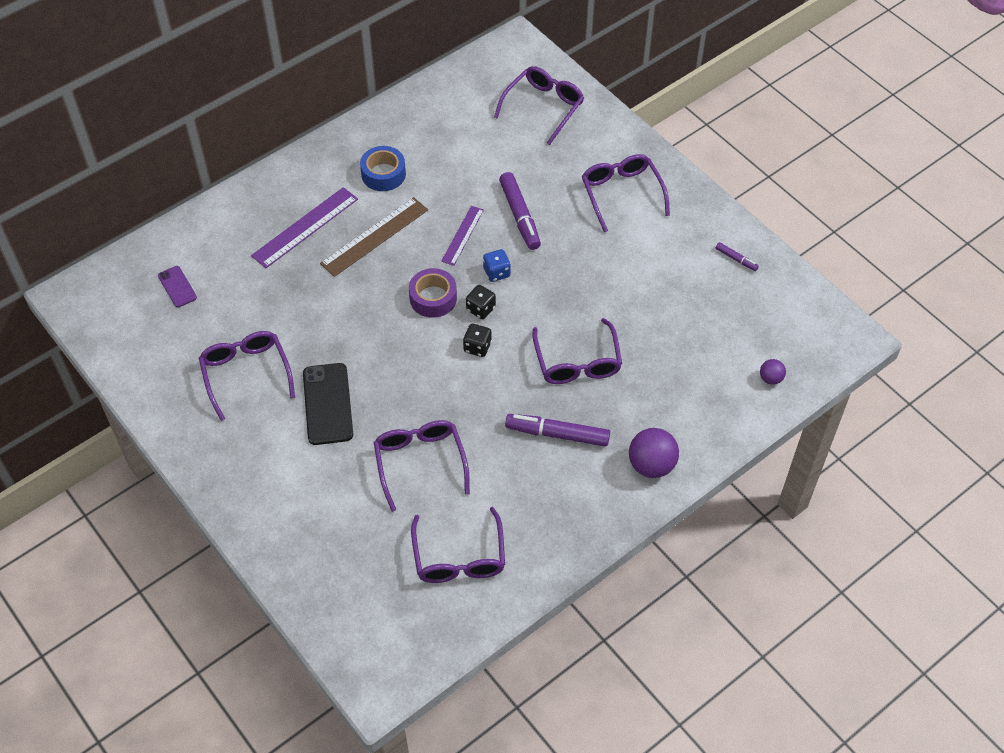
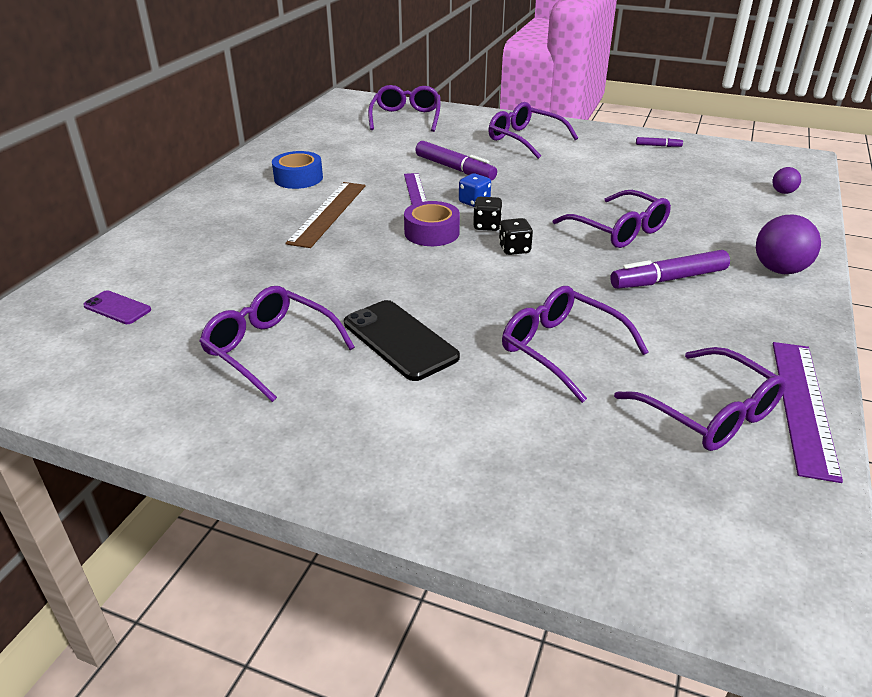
camera: 30 degrees left, 20 degrees down
(305, 227) = (245, 226): purple ruler -> purple ruler (803, 405)

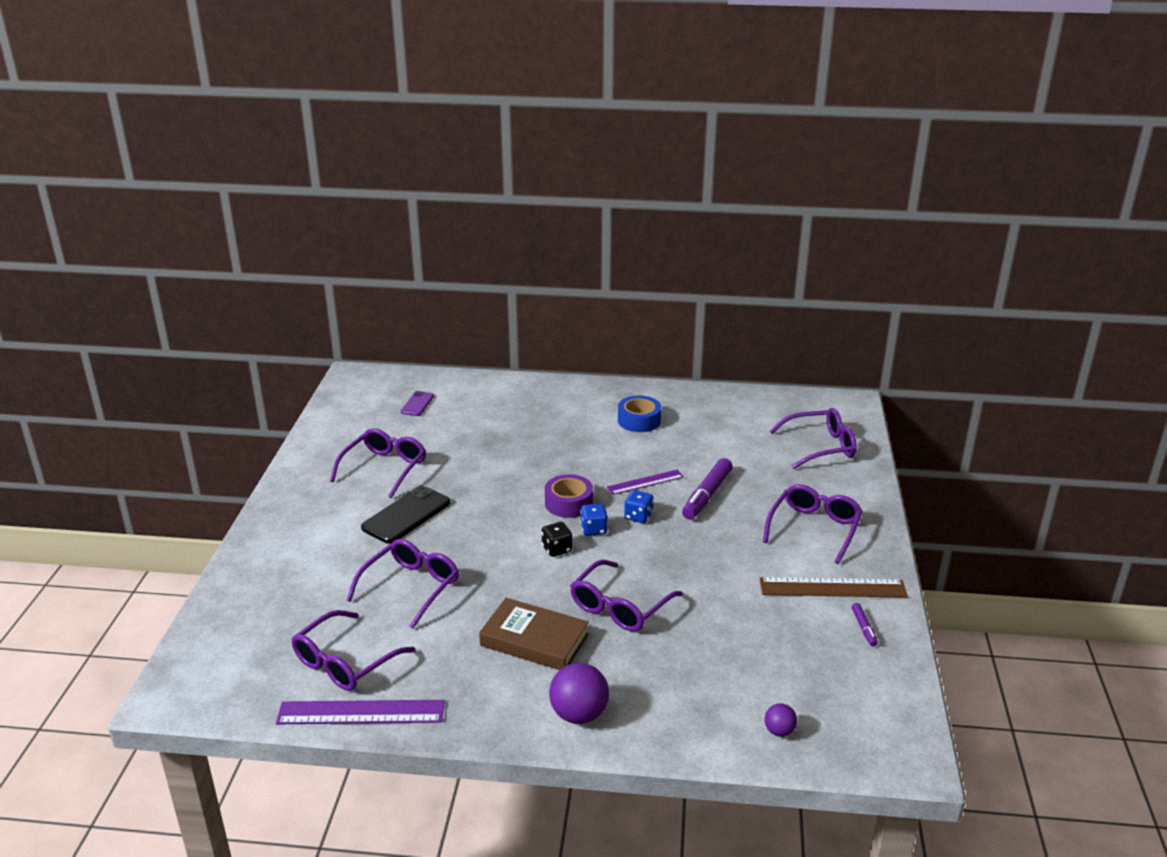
camera: 75 degrees right, 5 degrees down
(328, 213) = (581, 448): brown ruler -> brown ruler (832, 588)
(487, 226) = (594, 529): black dice -> blue dice
(668, 279) = (534, 640): purple marker -> brown book

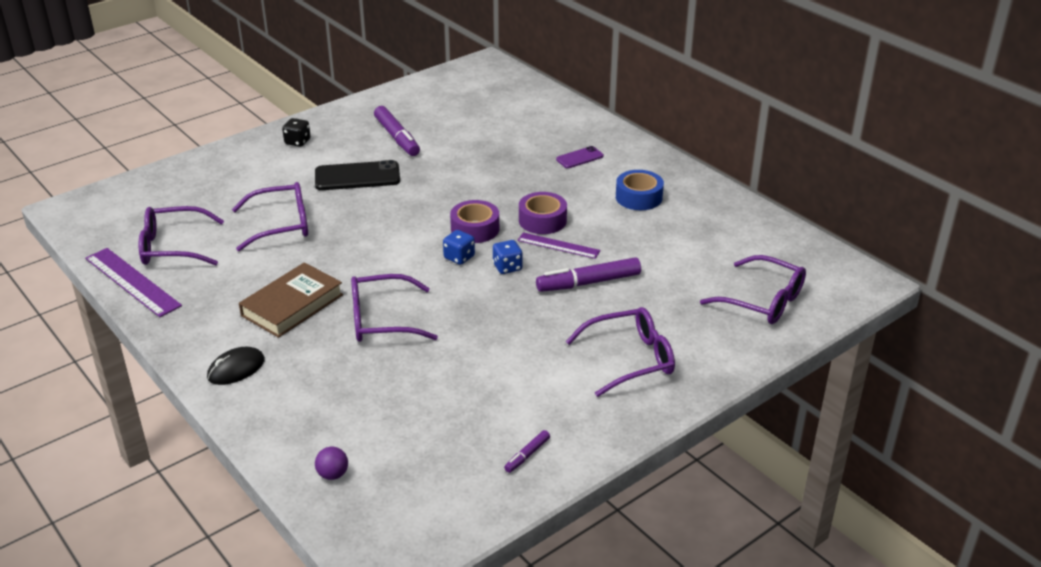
camera: 45 degrees right, 5 degrees up
(384, 468) = (397, 138): purple glasses -> purple marker
(417, 404) = (494, 103): purple phone -> purple phone (579, 158)
(534, 640) = (292, 305): brown book -> brown book turned 60 degrees clockwise
(557, 549) = (410, 255): black dice -> black dice (297, 142)
(579, 714) = (236, 369): purple ball -> black mouse
(604, 471) = (542, 220): none -> purple tape
(832, 588) = (559, 411): brown ruler -> none

